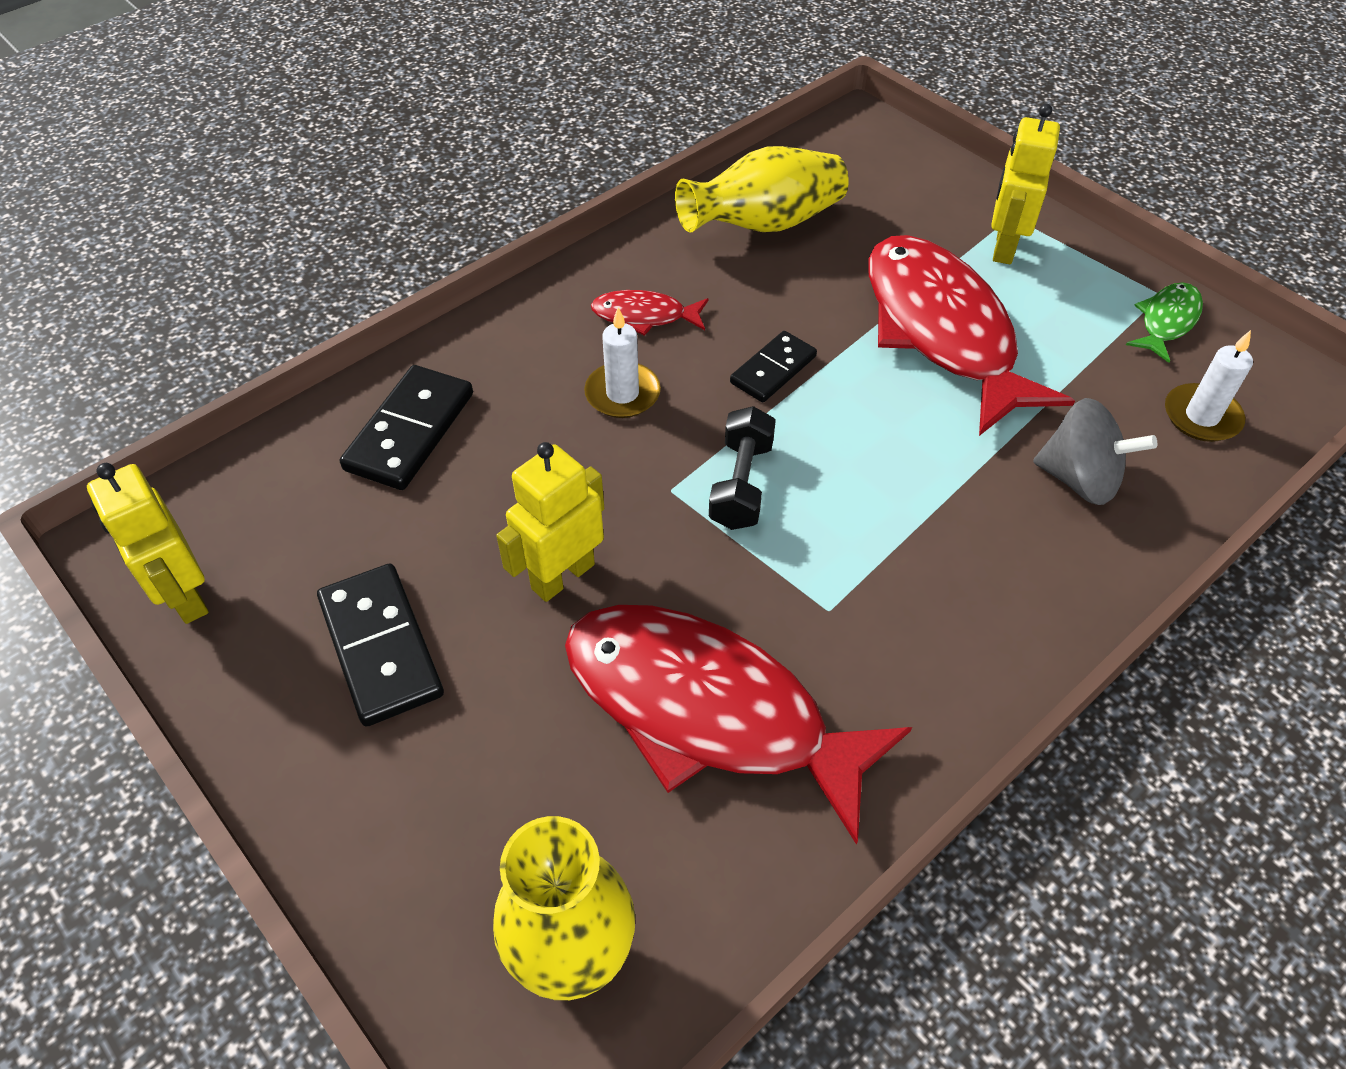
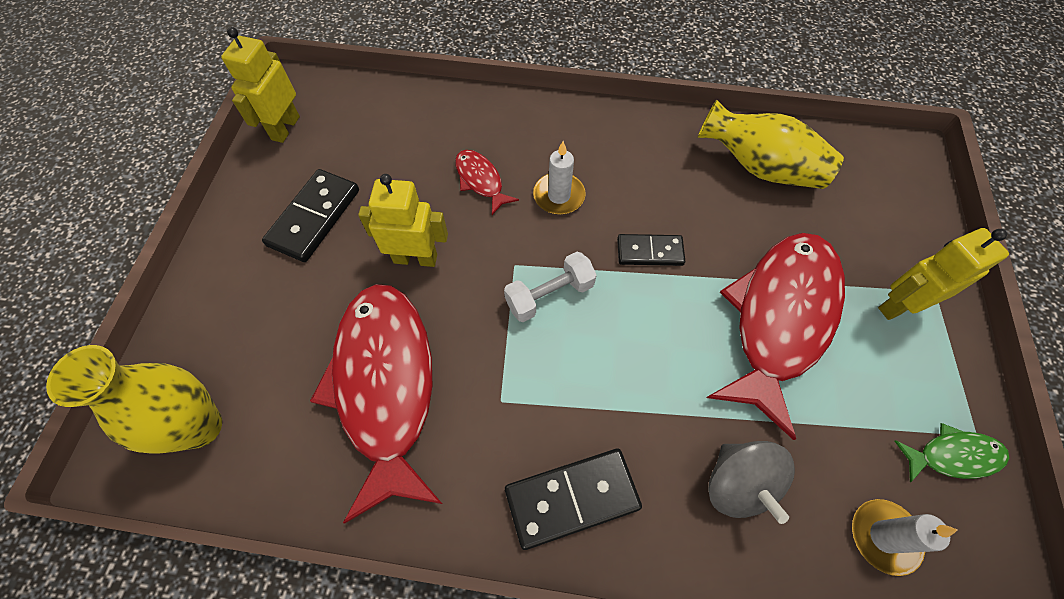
camera: 50 degrees right, 10 degrees up
(410, 431) = (448, 131): black domino -> black domino (572, 498)
(644, 316) = (624, 165): red fish -> red fish (480, 180)
(741, 484) = (549, 295): black dumbbell -> white dumbbell

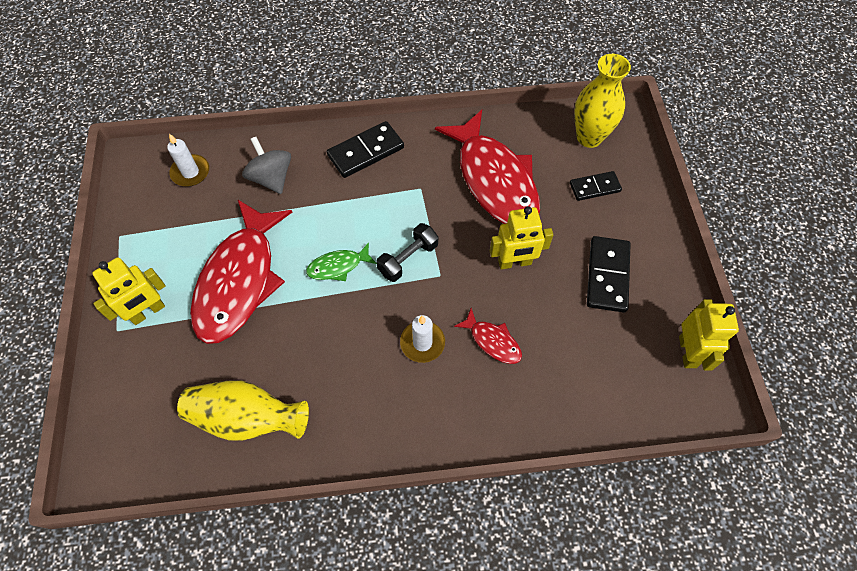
camera: 165 degrees right, 0 degrees up
(549, 295) = (408, 259): white dumbbell -> black dumbbell
(650, 251) = (339, 310): black domino -> black domino (595, 187)
(953, 456) = (138, 220): green fish -> green fish (338, 266)

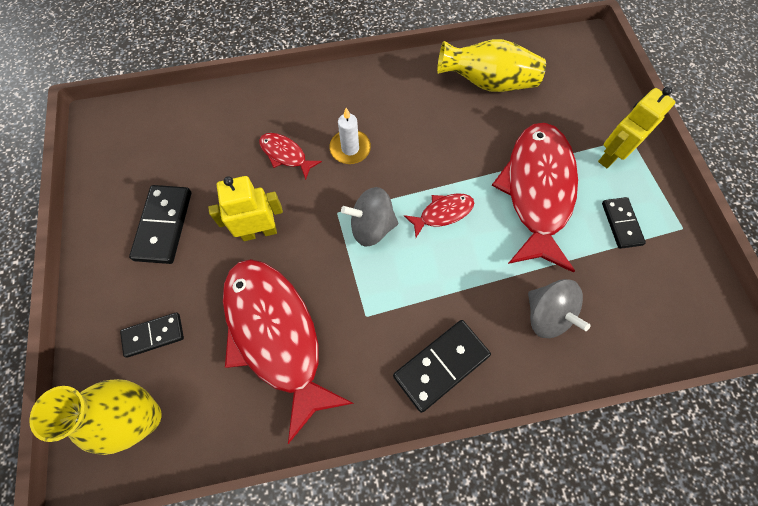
camera: 175 degrees right, 5 degrees up
(173, 244) = (621, 224): none -> black domino
(190, 172) = (647, 315): white candle -> none
(338, 266) = (443, 213): green fish -> red fish
(408, 259) = (371, 227): black dumbbell -> grey spinning top
(688, 352) = (106, 159): yellow robot -> none

